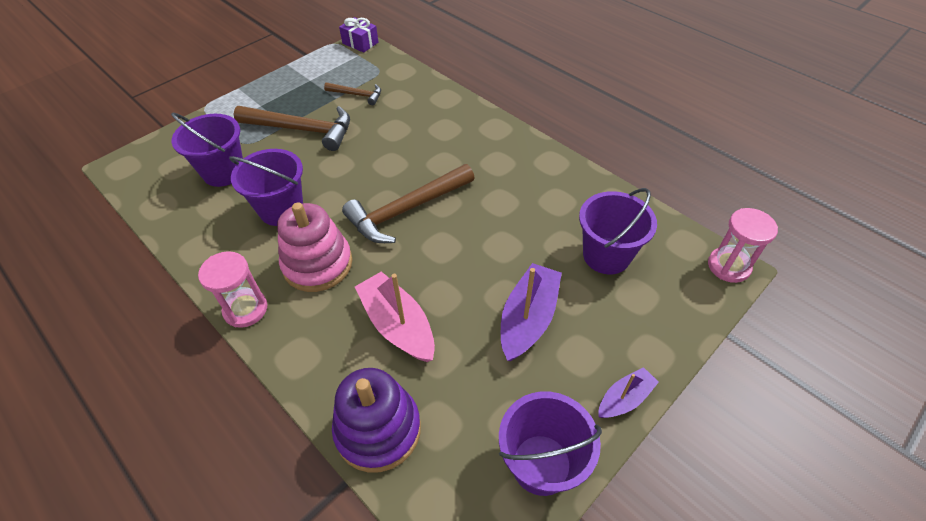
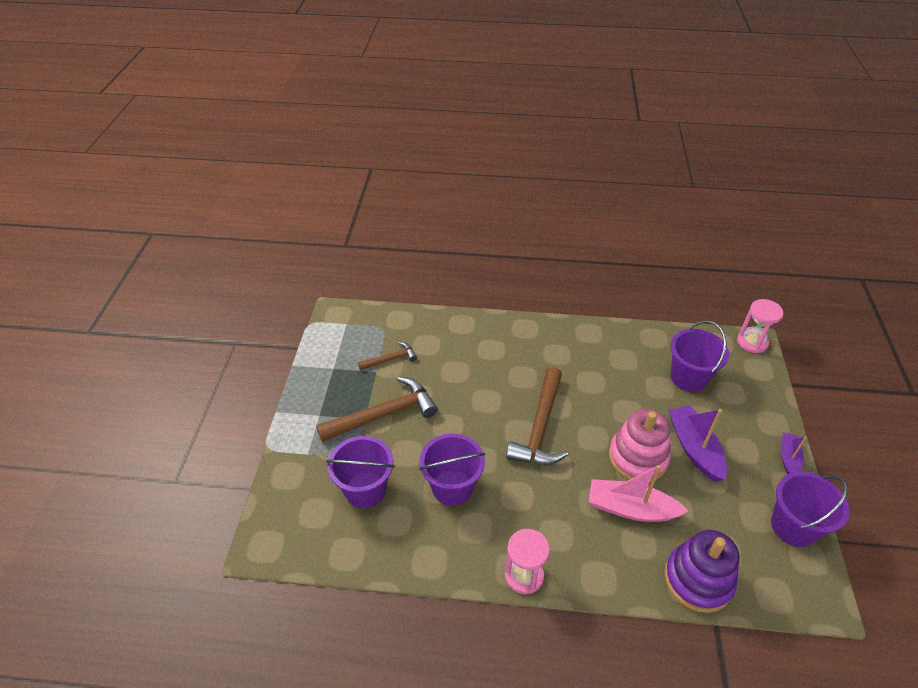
camera: 40 degrees left, 5 degrees down
(317, 264) = (530, 507): pink stacking toy -> pink stacking toy (638, 457)
(360, 43) = (334, 312): purple gift -> none

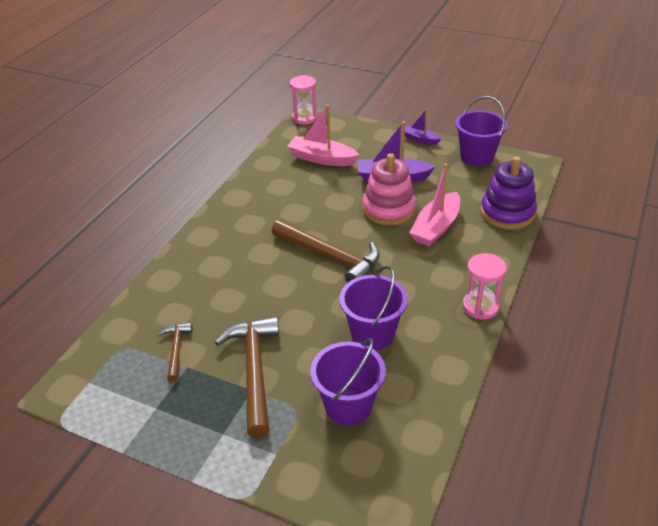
camera: 70 degrees left, 5 degrees down
(688, 377) = (322, 158): purple bucket -> pink boat

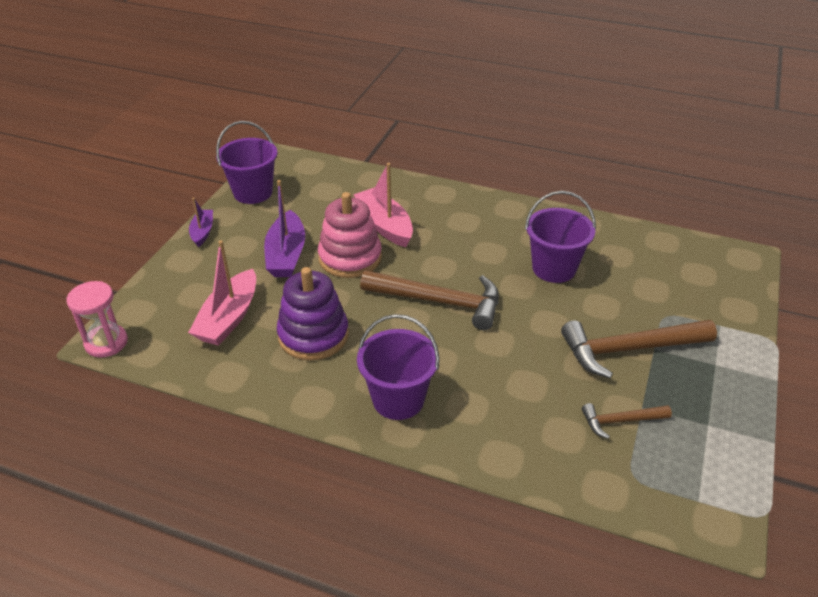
camera: 95 degrees left, 0 degrees up
(330, 256) = (439, 301): brown hammer -> brown hammer turned 75 degrees clockwise
(348, 405) = (647, 282): purple bucket -> purple bucket (398, 399)
(420, 139) = (202, 232): purple boat -> purple boat turned 150 degrees clockwise
(436, 227) = (384, 225): pink boat -> pink boat turned 150 degrees counterclockwise
(480, 306) = (502, 204): pink hourglass -> none
(507, 213) = (360, 180): purple stacking toy -> purple stacking toy (313, 335)

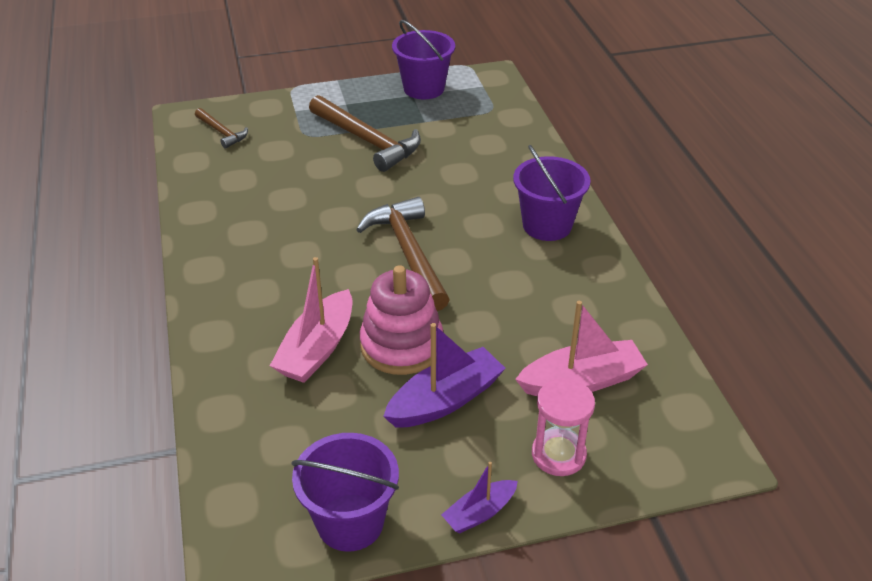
camera: 125 degrees left, 0 degrees up
(106, 343) = (717, 453): pink hourglass -> pink hourglass (558, 455)
(313, 335) = (536, 308): purple stacking toy -> none
(554, 268) = (292, 206): purple bucket -> purple bucket (424, 88)
(620, 421) = (448, 126): brown hammer -> brown hammer (222, 132)

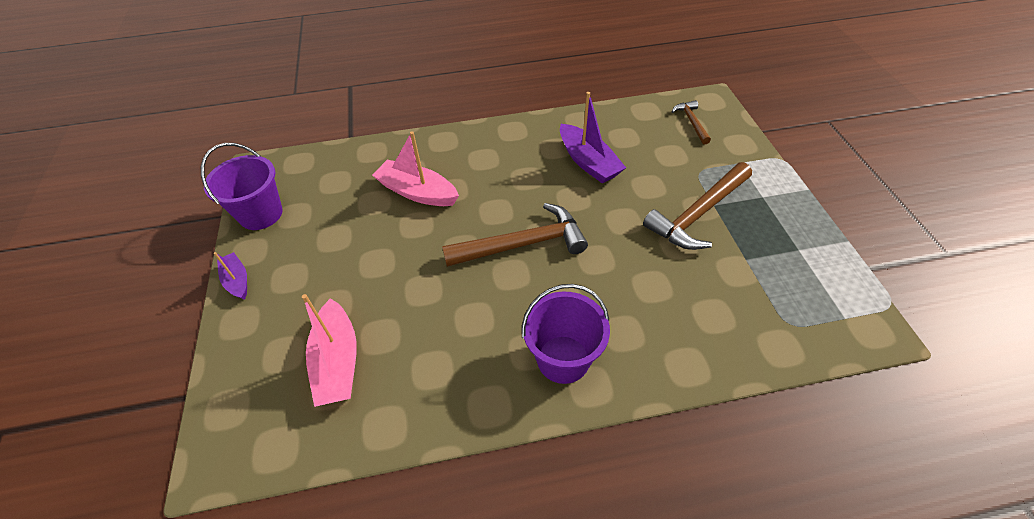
camera: 95 degrees right, 10 degrees up
(222, 132) = (691, 122): brown hammer -> brown hammer turned 120 degrees clockwise
(401, 345) = (410, 239): pink stacking toy -> none
(424, 88) = (816, 260): purple bucket -> none
(445, 400) = (346, 264): purple boat -> purple boat (588, 162)
(558, 455) = (267, 334): pink hourglass -> none

